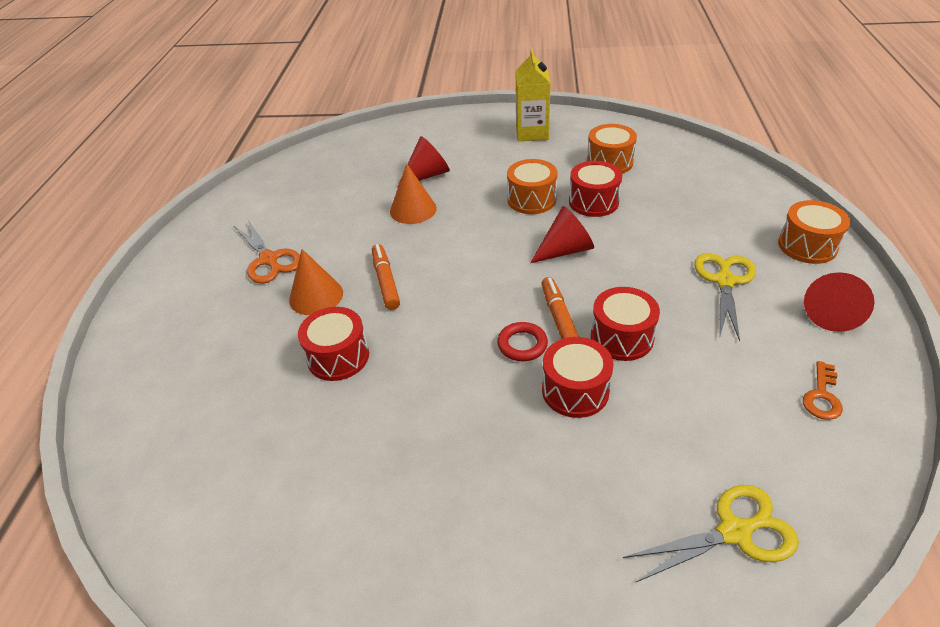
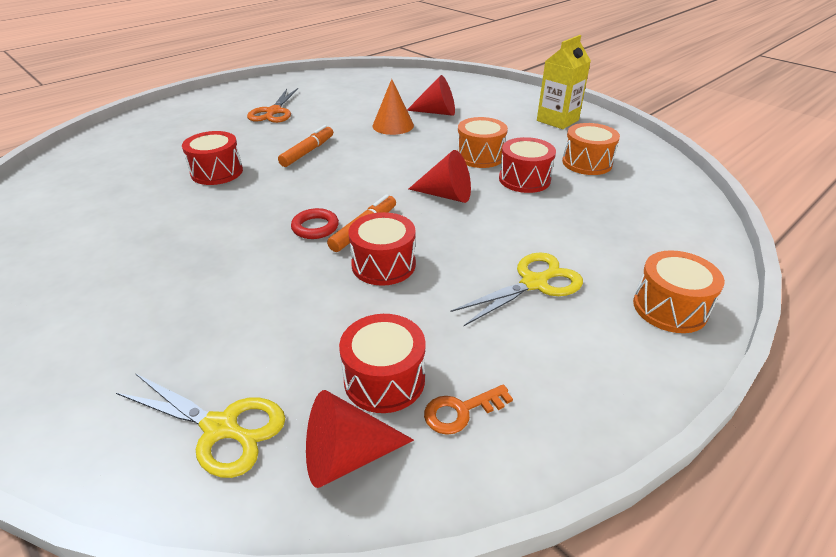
camera: 40 degrees right, 5 degrees down
(316, 296) = (262, 139): orange cone -> none
(575, 390) = (295, 271): red drum -> red drum (384, 379)
(831, 312) = (594, 366): red cone -> red cone (347, 456)

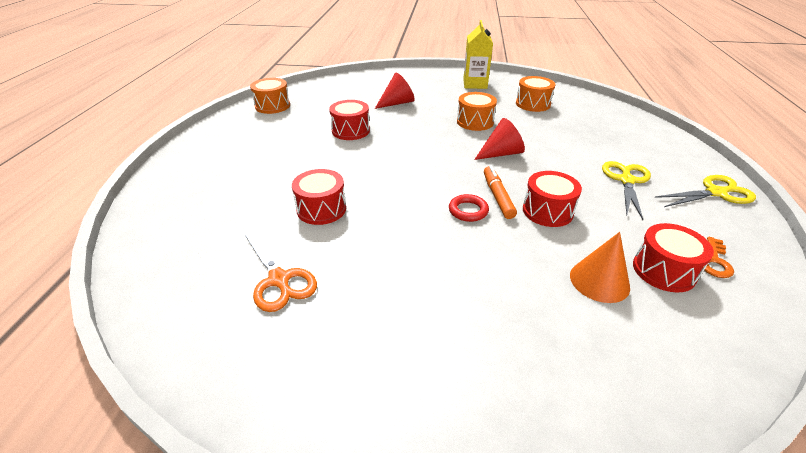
camera: 40 degrees left, 0 degrees up
(221, 428) = (653, 356): yellow scissors -> yellow scissors (716, 193)
(274, 112) = (274, 145): orange scissors -> orange scissors (279, 280)
(307, 152) = (362, 164): orange marker -> none
(347, 456) = (721, 318): red cone -> none
(393, 125) = (385, 122): orange cone -> orange cone (599, 281)
(524, 179) = (522, 126): red drum -> red drum (350, 131)
(669, 308) = (688, 162): orange drum -> orange drum (272, 106)

